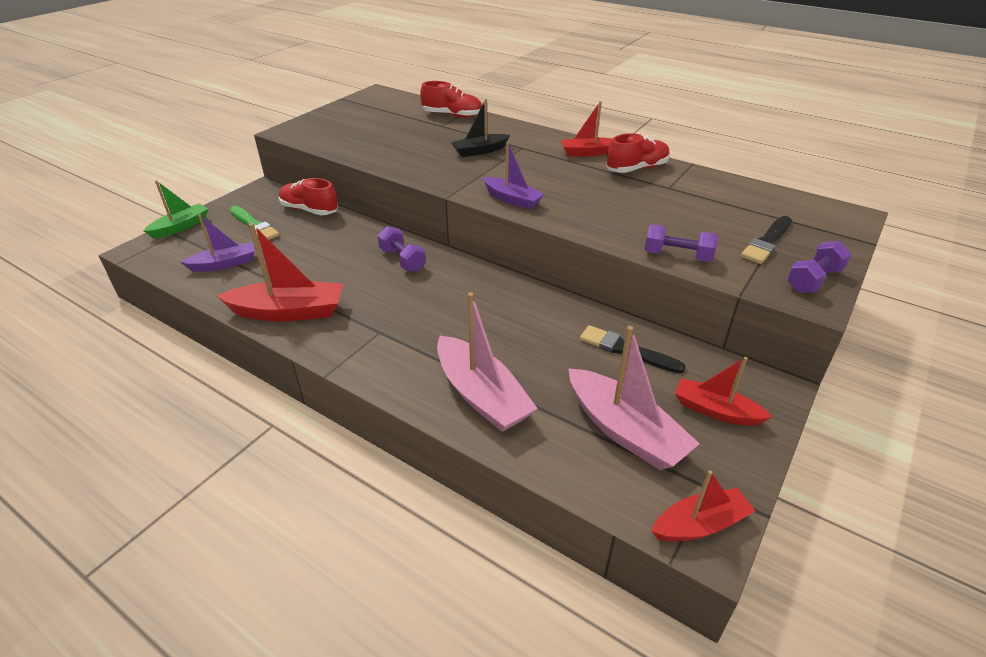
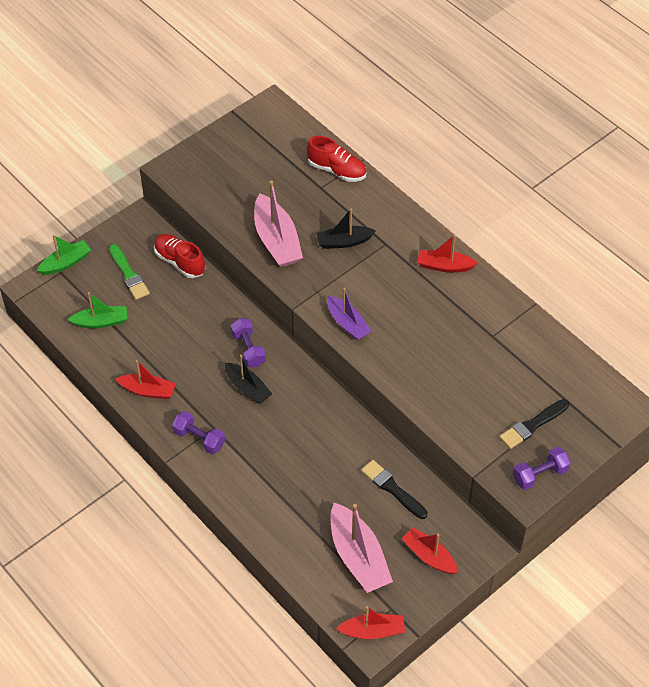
camera: 15 degrees right, 15 degrees up
(224, 264) = (101, 322): purple boat -> green boat
(289, 312) = (148, 391): red boat -> red boat, size x0.63
(412, 290) = (247, 388): none -> black boat
(481, 395) = (271, 505): pink boat -> pink boat (276, 240)
(637, 169) = (477, 302): red shoe -> none
(677, 256) = (450, 425): purple dumbbell -> purple dumbbell (199, 439)

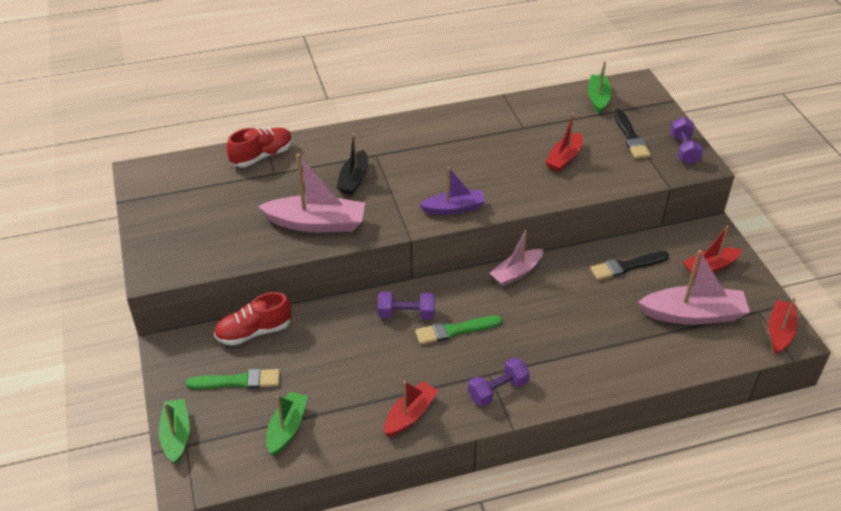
camera: 65 degrees left, 10 degrees down
(247, 388) = (455, 330): black boat -> green brush
(337, 408) = (516, 273): none -> pink boat
(444, 266) = (428, 129): red boat -> red boat (564, 158)
(579, 381) = (598, 98): none -> green boat

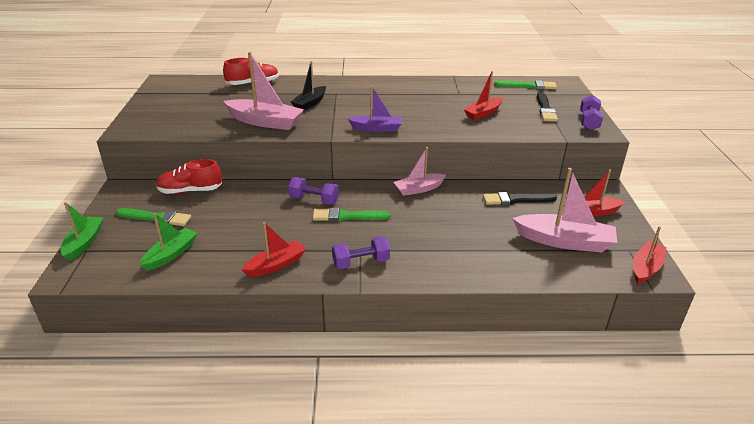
camera: 15 degrees right, 10 degrees down
(598, 98) = (528, 86): green boat -> green brush

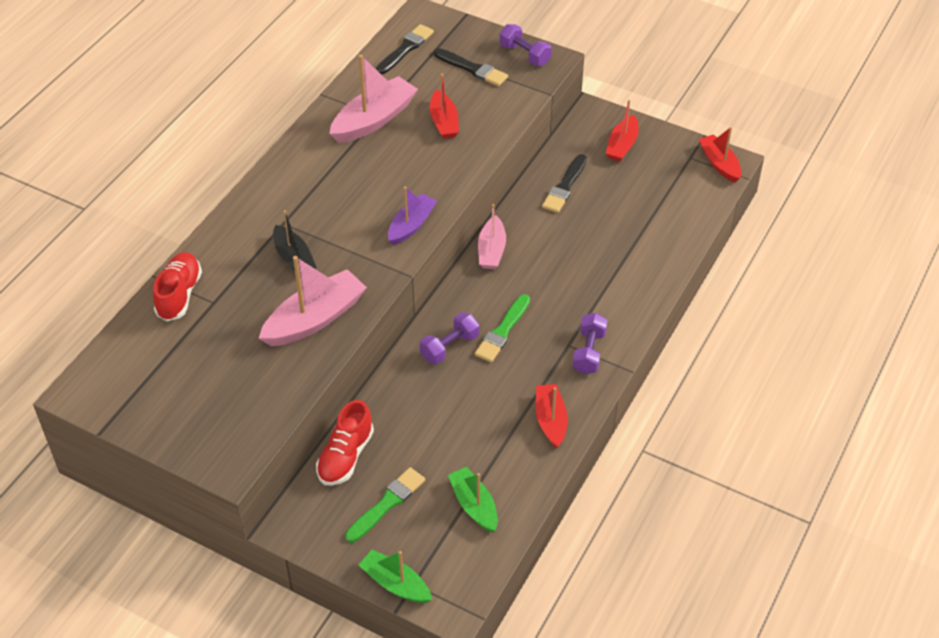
camera: 60 degrees left, 15 degrees up
(528, 86) = (405, 49): green brush -> black brush
(564, 241) = (652, 192): pink boat -> pink boat (374, 120)

